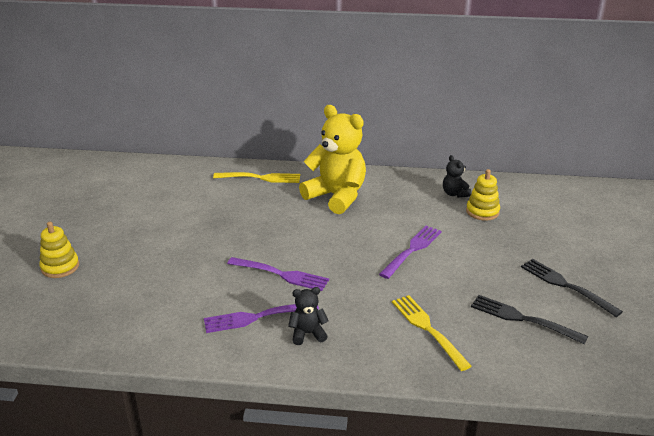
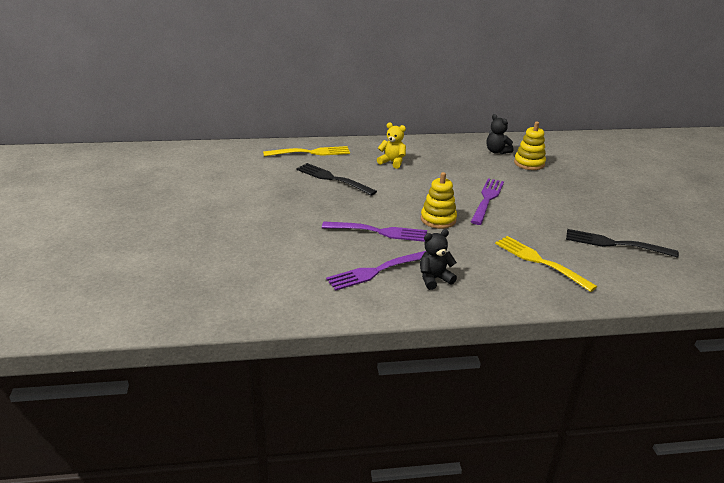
camera: 15 degrees left, 0 degrees up
(60, 267) = (146, 249): yellow stacking toy -> yellow stacking toy (438, 219)
(336, 196) = (392, 162): yellow teddy bear -> yellow teddy bear, size x0.45
(566, 286) = (634, 214): black fork -> black fork (333, 179)

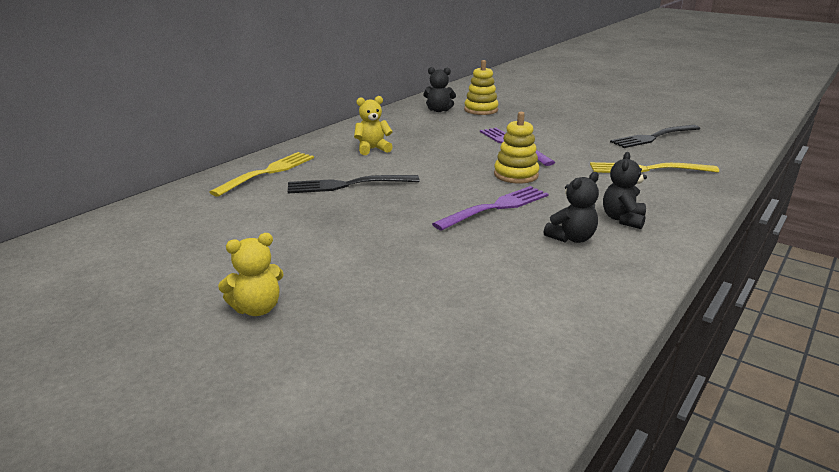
camera: 45 degrees left, 5 degrees down
(182, 219) = (257, 308): none -> yellow teddy bear
(377, 270) = (571, 238): purple fork -> black teddy bear

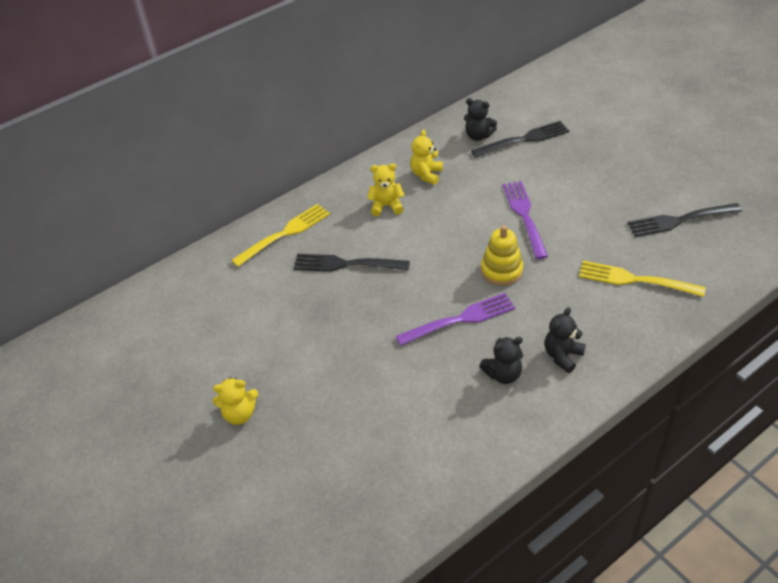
camera: 20 degrees right, 20 degrees up
(402, 131) = (426, 174): none -> yellow teddy bear
(481, 110) = (523, 140): yellow stacking toy -> black fork

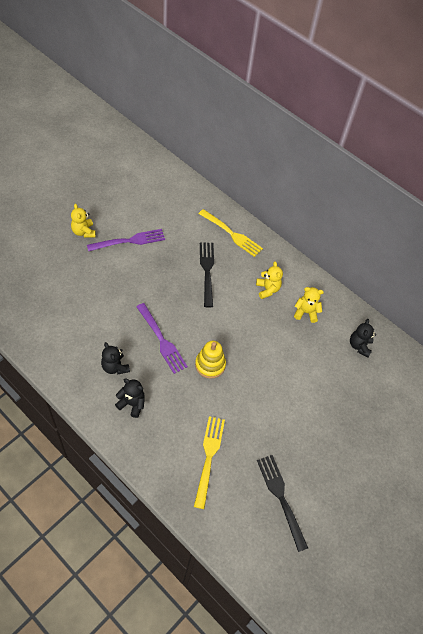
camera: 70 degrees right, 10 degrees up
(523, 140) = (361, 379): black fork -> none
(525, 216) = (269, 380): purple fork -> purple fork (129, 241)

